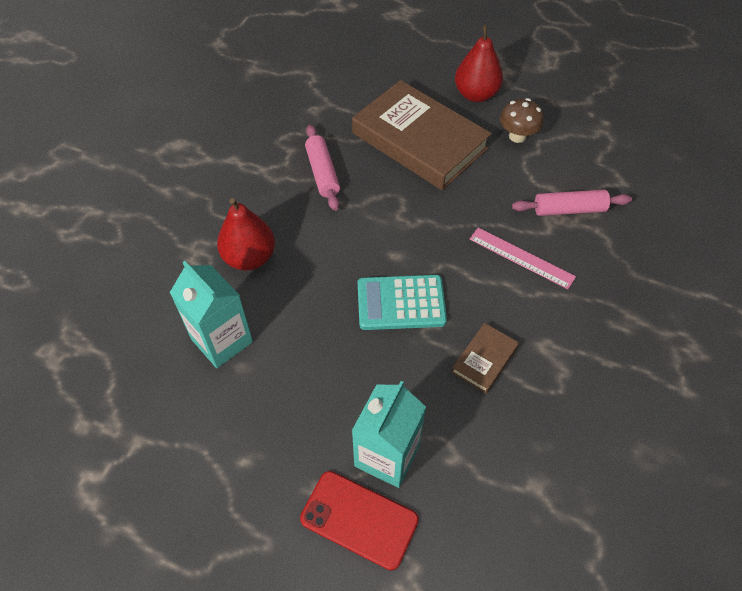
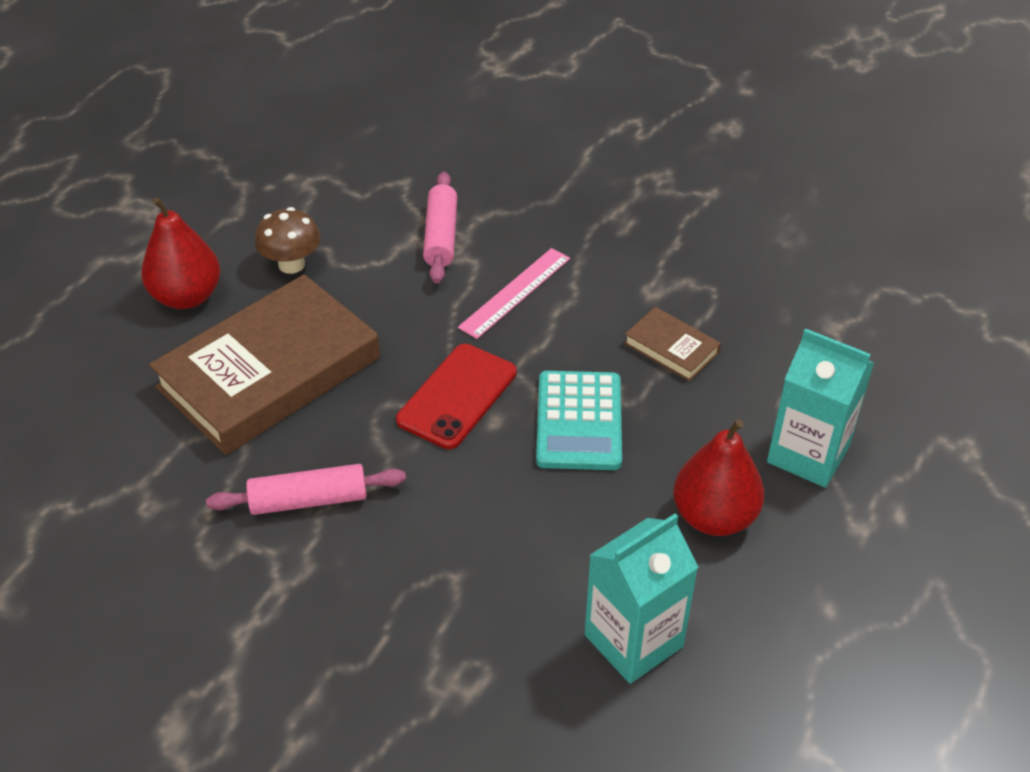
camera: 85 degrees left, 10 degrees down
(249, 258) = (475, 604): red pear -> red pear (714, 517)
(359, 519) = (893, 487): red phone -> red phone (457, 396)

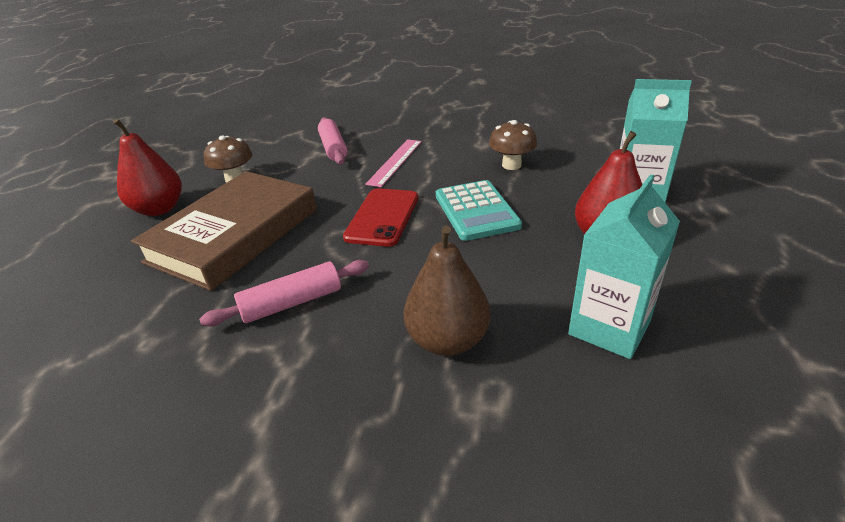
camera: 15 degrees left, 10 degrees down
(454, 601) = (447, 340): none -> brown pear
(671, 348) = (511, 165): brown book -> brown mushroom

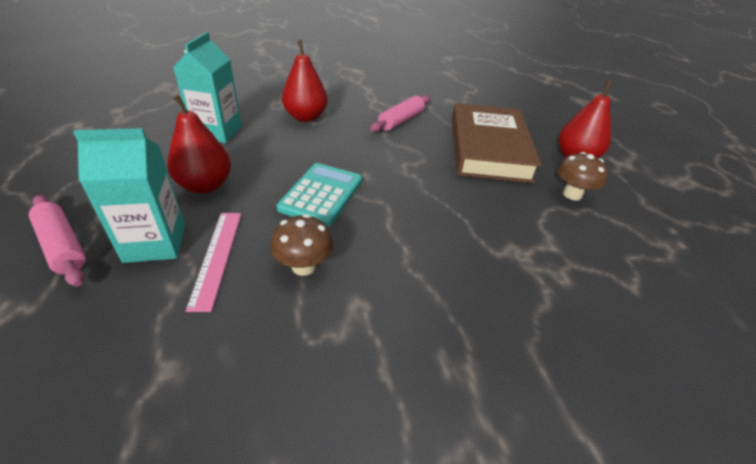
camera: 150 degrees right, 5 degrees up
(333, 148) = (542, 258): pink rolling pin -> pink rolling pin (62, 246)
(383, 217) = (397, 177): red phone -> none
(395, 162) = (445, 247): pink ruler -> pink ruler (216, 257)
(447, 340) = (305, 117): brown pear -> red pear
(476, 211) = (321, 194): turquoise calculator -> turquoise calculator turned 60 degrees clockwise

